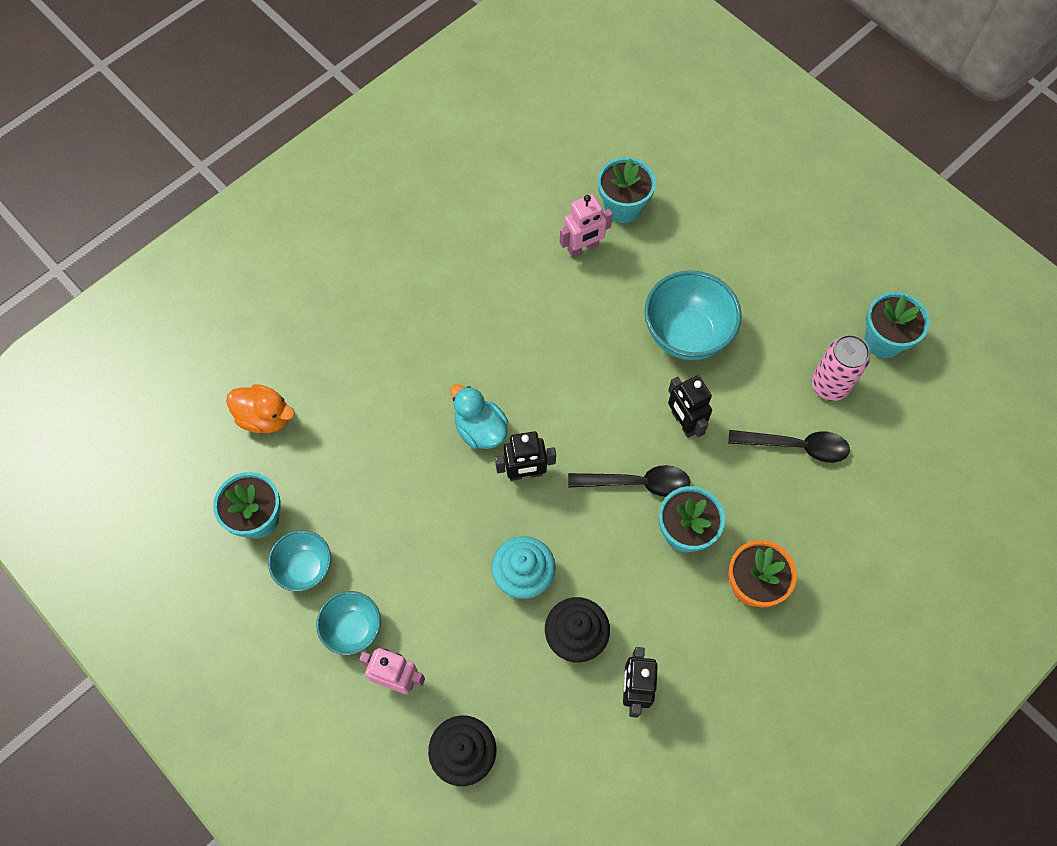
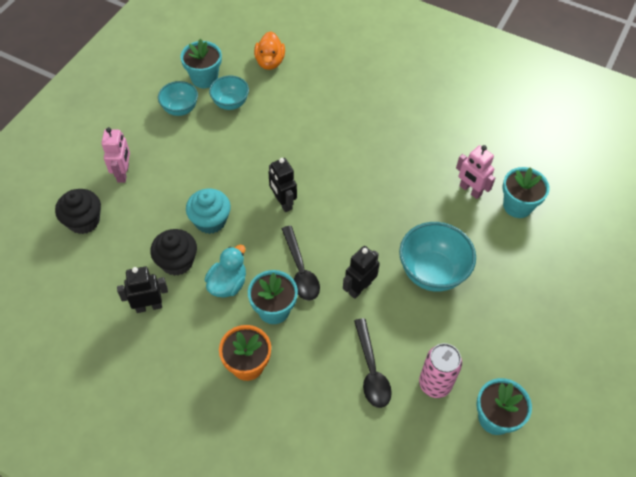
camera: 70 degrees right, 10 degrees down
(353, 629) = (149, 143): turquoise bowl -> turquoise bowl (230, 103)
(480, 429) = (305, 169): turquoise duck -> turquoise duck (228, 284)

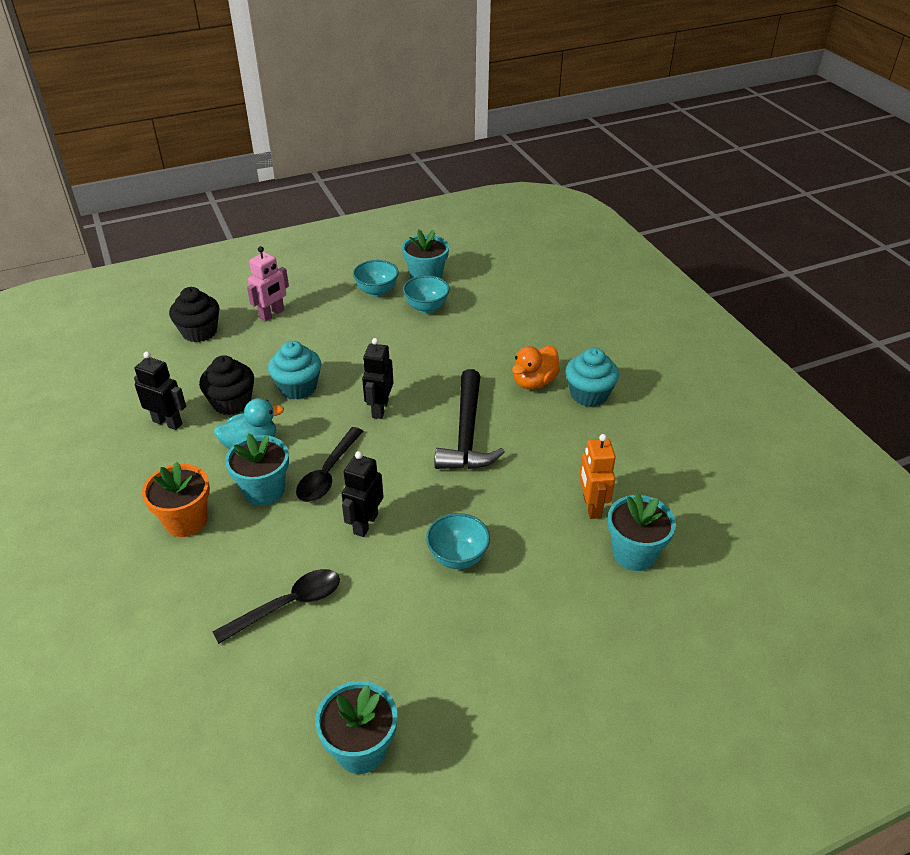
camera: 40 degrees right, 15 degrees down
(270, 62) = (502, 293): orange duck -> orange duck (534, 382)
(355, 186) = (467, 433): none -> black hammer
(359, 288) = (365, 524): black robot -> black robot turned 60 degrees counterclockwise
(371, 370) = (288, 605): black spoon -> black spoon turned 150 degrees counterclockwise
(398, 112) = (589, 394): none -> turquoise cupcake
(432, 272) = (458, 557): turquoise bowl -> turquoise bowl, size x0.61
(435, 384) = (336, 664): pink can -> none
(470, 190) = (591, 506): pink robot -> orange robot

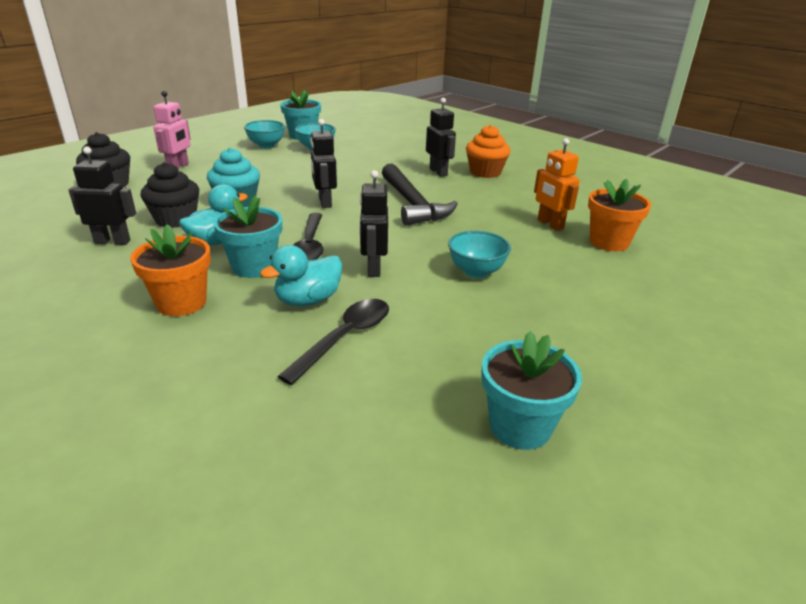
camera: 25 degrees left, 10 degrees down
(285, 549) = (308, 300): none -> turquoise duck
(534, 382) = (438, 172): orange duck -> black robot
(589, 394) = (485, 172): turquoise cupcake -> orange cupcake
(634, 553) = (609, 242): turquoise flower pot -> orange flower pot

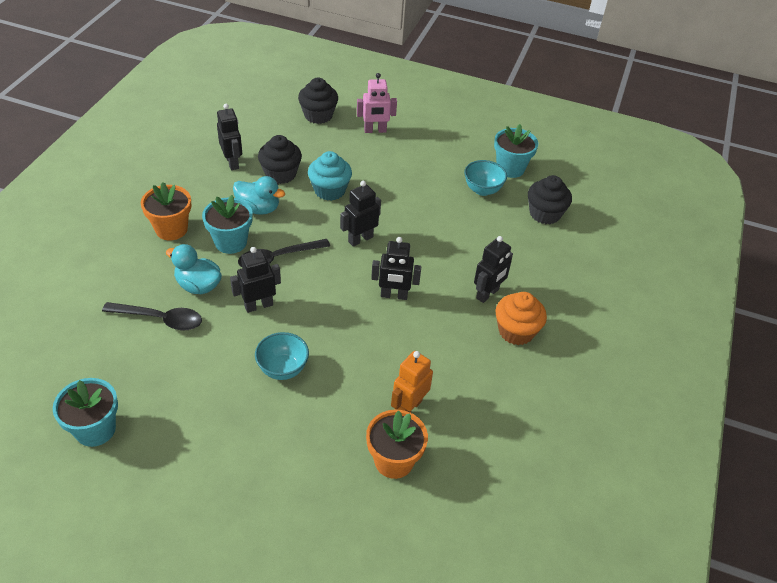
camera: 65 degrees right, 15 degrees up
(266, 146) = (463, 156): turquoise bowl -> none
(367, 138) = (545, 214): none -> black cupcake
(412, 204) = (394, 295): black hammer -> black robot

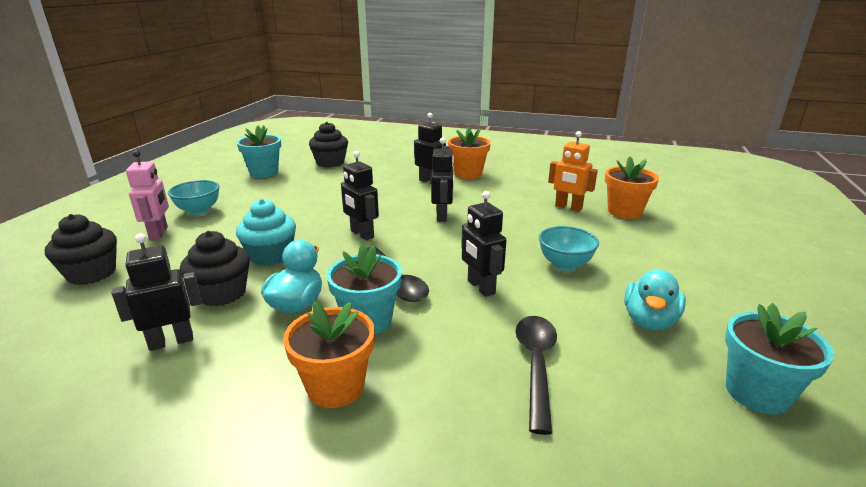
camera: 90 degrees left, 20 degrees down
(198, 285) = (460, 338): turquoise duck -> turquoise duck (649, 321)
(482, 190) = (292, 182): turquoise bowl -> turquoise bowl (199, 211)
(516, 331) = (468, 174): orange cupcake -> orange flower pot

